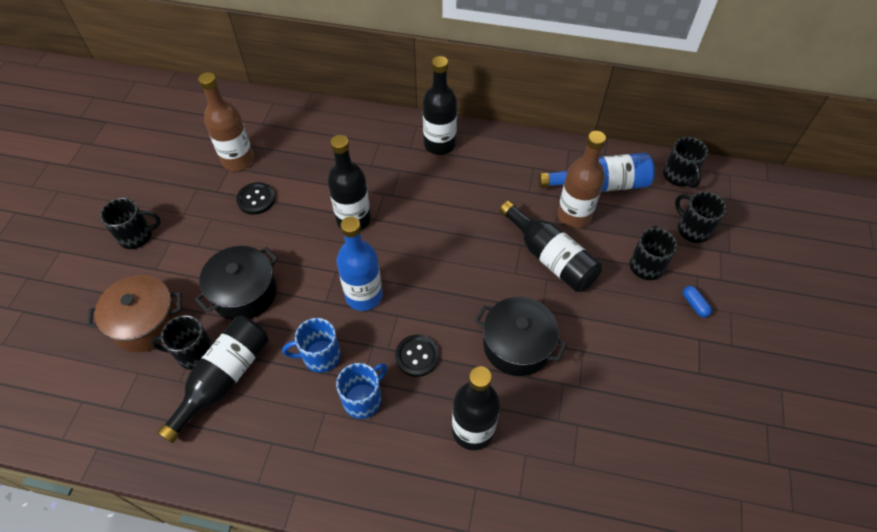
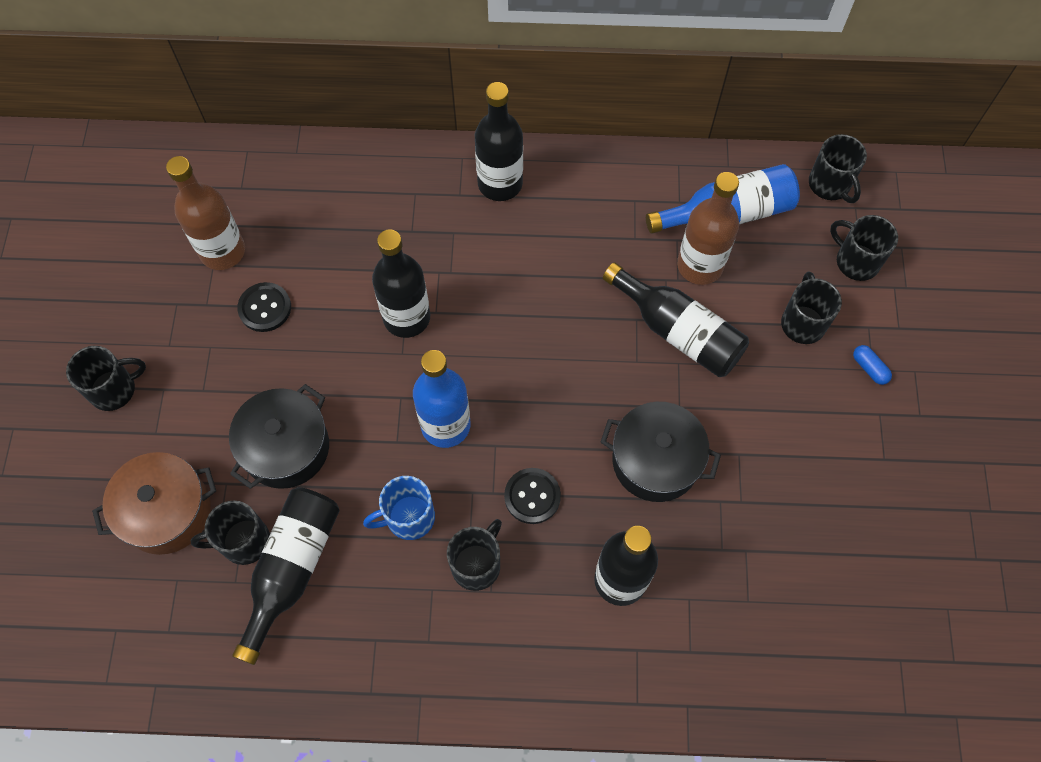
camera: 10 degrees left, 10 degrees up
(363, 399) = (477, 564): blue mug -> black mug

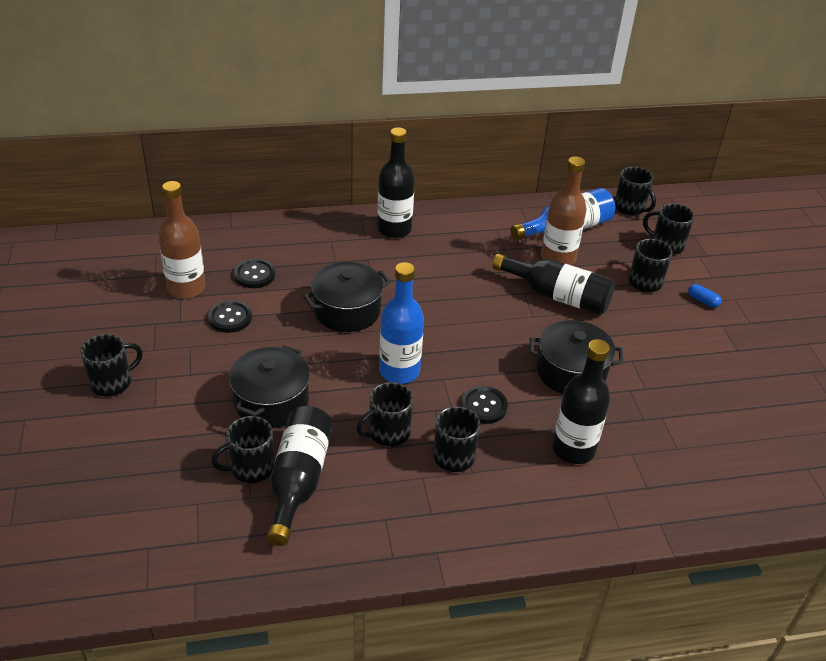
camera: 15 degrees left, 25 degrees down
(167, 511) = (177, 457): brown pot -> none
(308, 240) = (254, 275): none -> black button
(406, 317) = (347, 311): black bottle -> black pot
(408, 517) = (388, 433): blue mug -> black mug

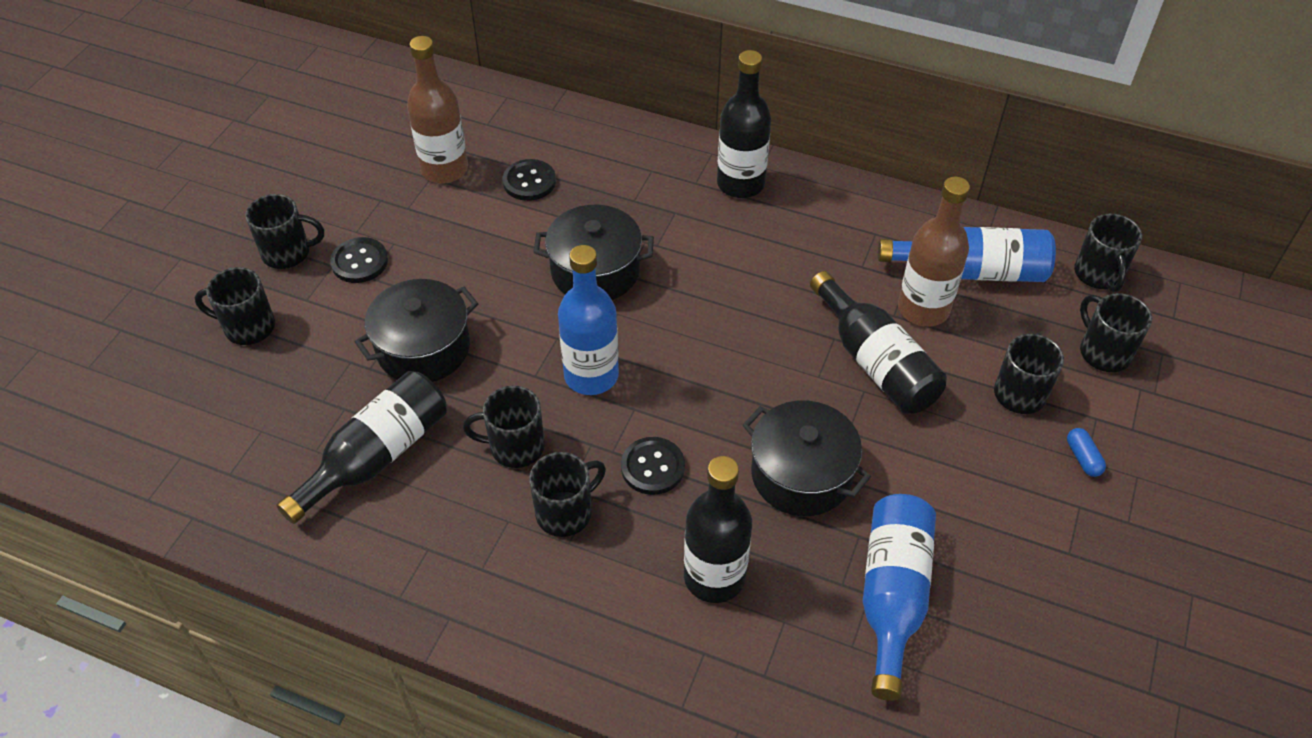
camera: 35 degrees right, 10 degrees up
(230, 318) = (461, 225): black button -> black button (359, 262)
(251, 468) = (342, 417): black mug -> black mug (248, 327)
(674, 412) = (892, 596): none -> blue bottle

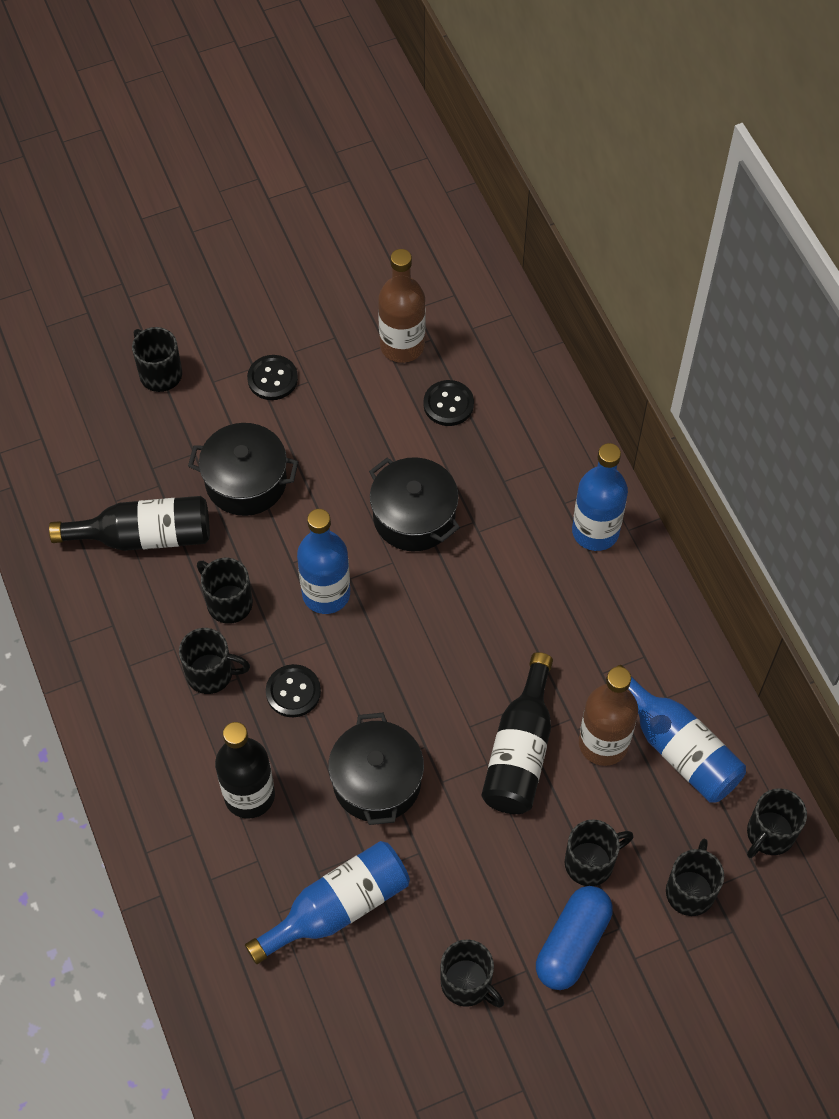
camera: 45 degrees right, 10 degrees up
(288, 253) = (236, 333): black mug -> black mug (467, 983)
(740, 184) = (595, 531): black bottle -> blue bottle
(1083, 458) = (572, 943): blue capsule -> blue capsule, size x2.21

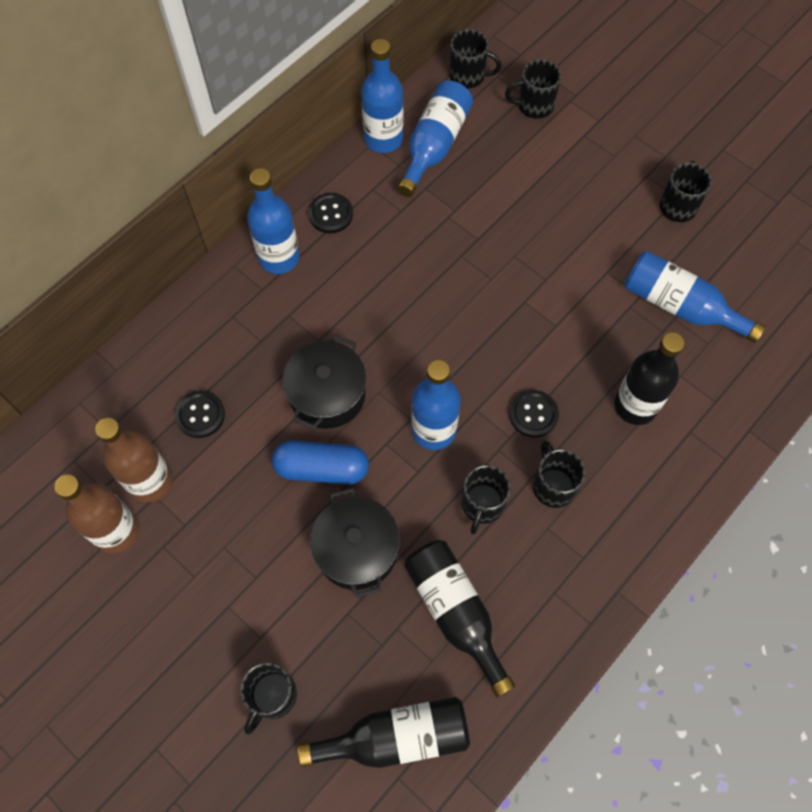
camera: 115 degrees left, 5 degrees up
(272, 379) = (234, 581): black button -> black button (330, 214)
(377, 781) = (571, 322): black pot -> none
(520, 751) = (492, 239): black bottle -> black bottle (396, 737)
(572, 943) = (612, 157): blue capsule -> blue capsule (321, 468)
(591, 862) = (549, 166): black mug -> none
(603, 743) = (456, 190): brown bottle -> brown bottle (116, 531)
(711, 696) = (383, 139): none -> blue bottle

